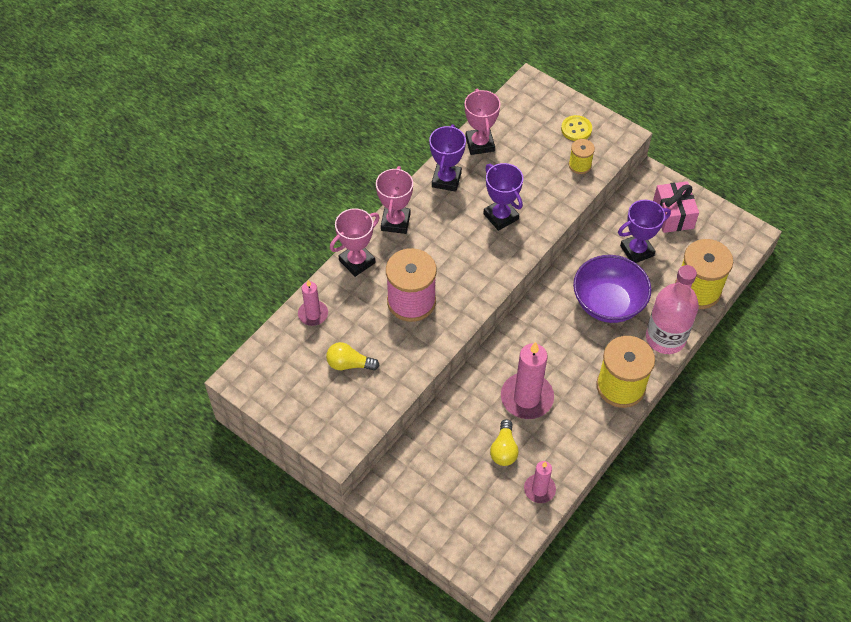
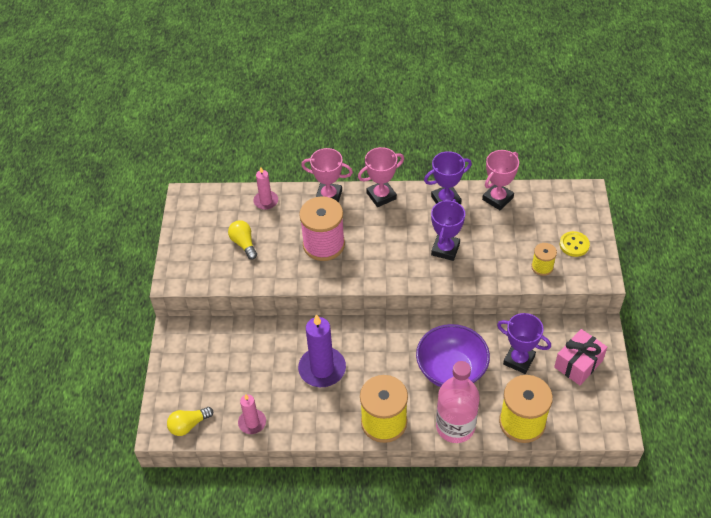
camera: 55 degrees right, 5 degrees down
(504, 449) = (267, 381): yellow light bulb -> yellow light bulb (189, 425)
(527, 398) = (322, 369): pink candle -> purple candle

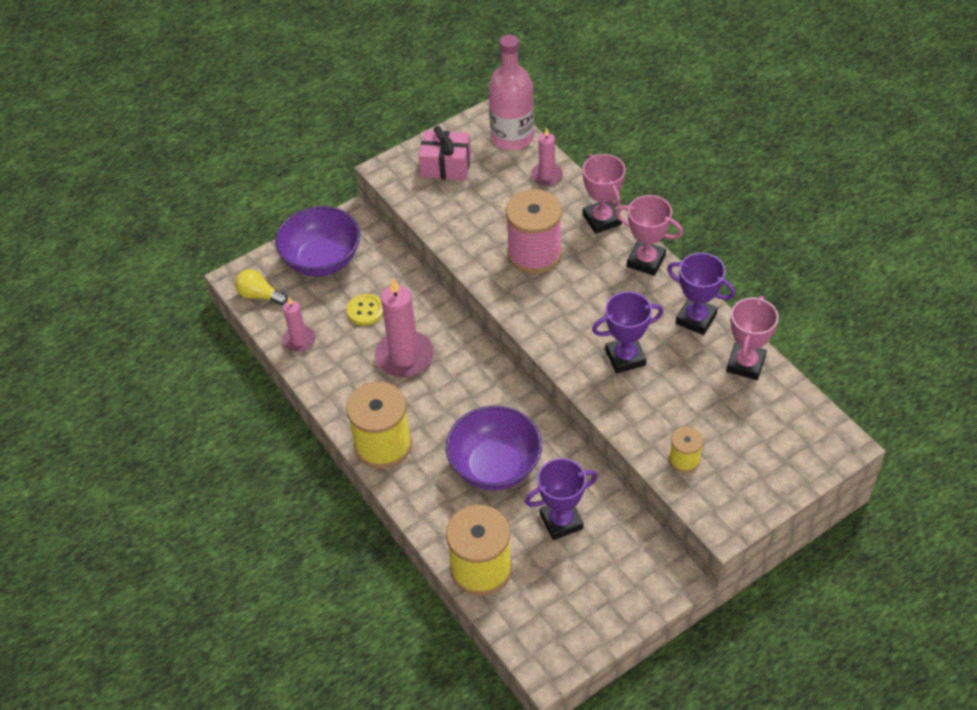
camera: 55 degrees right, 0 degrees up
(193, 369) = (322, 260): none -> purple bowl
(244, 244) = (477, 193): yellow light bulb -> none
(322, 369) = (404, 356): purple candle -> pink candle
(455, 426) = (427, 510): pink bottle -> pink bottle (512, 137)
(497, 198) = (745, 364): pink trophy -> pink trophy turned 75 degrees counterclockwise
(519, 360) = (561, 521): purple trophy -> purple trophy turned 75 degrees clockwise
(574, 245) = (747, 474): yellow button -> yellow button (365, 311)
(578, 364) = (605, 582): pink gift -> pink gift (446, 166)

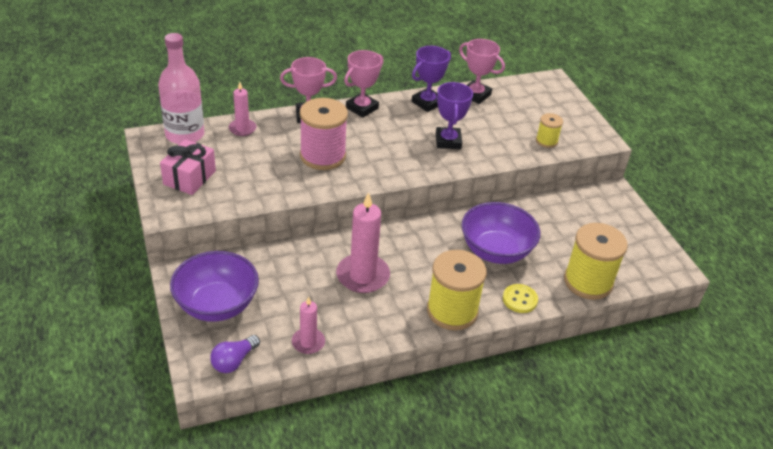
camera: 80 degrees left, 10 degrees down
(260, 295) = (234, 361): yellow light bulb -> purple light bulb
(365, 311) = (297, 289): yellow button -> yellow button (520, 299)
(561, 521) = (555, 230): purple trophy -> none

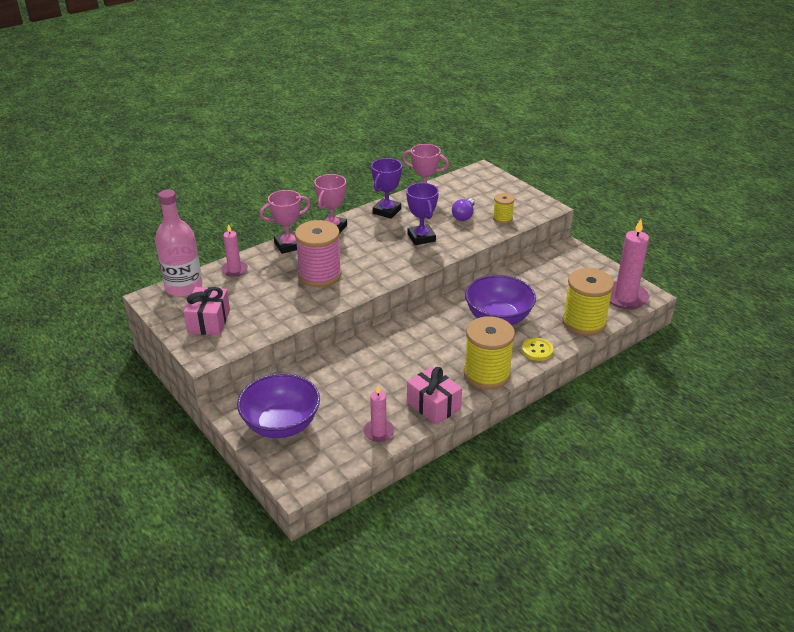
camera: 15 degrees left, 5 degrees down
(234, 361) = (322, 465): purple light bulb -> purple light bulb (464, 216)
(362, 276) = (397, 367): pink candle -> pink candle (625, 297)
(378, 330) = (433, 406): none -> pink gift

